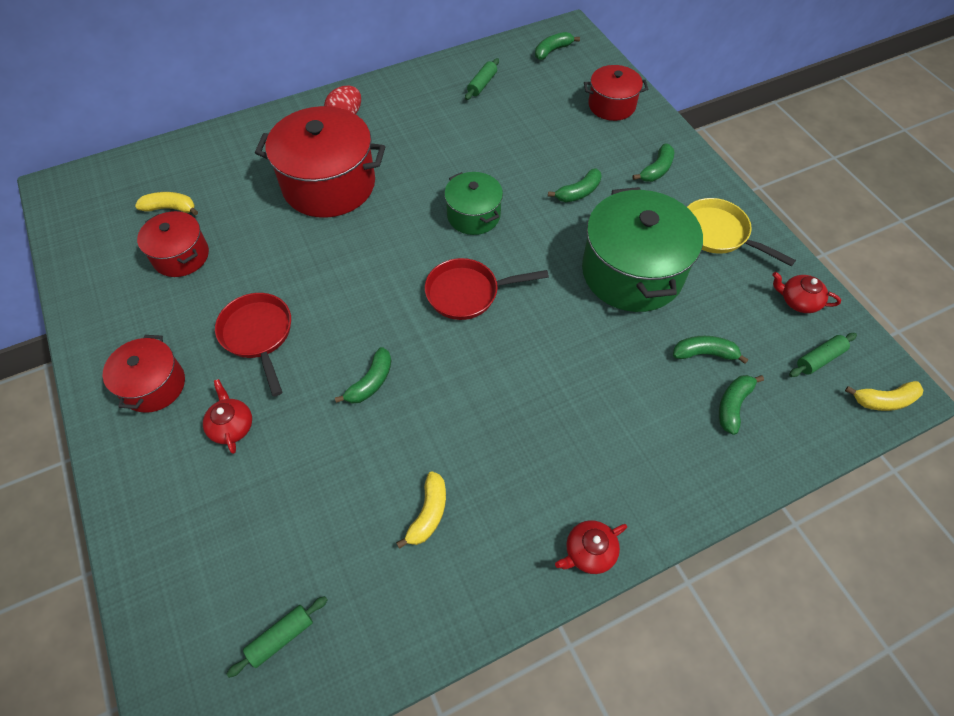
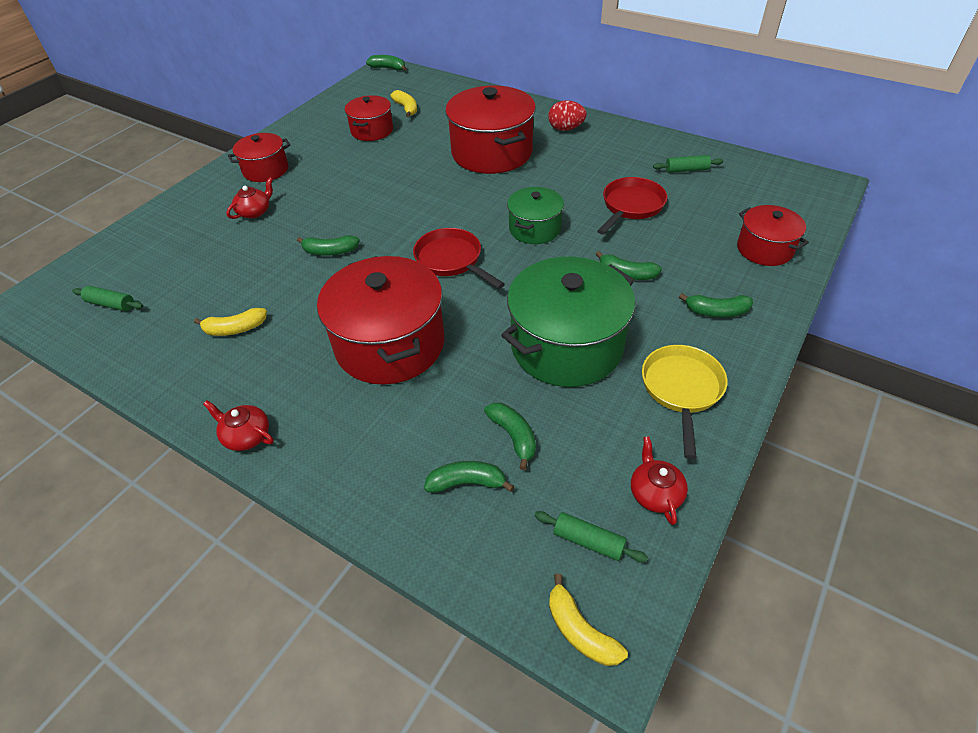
camera: 60 degrees right, 10 degrees down
(258, 335) = (333, 187): red pan -> red pan (631, 206)
(546, 389) = (390, 344): none -> red pot
(552, 51) = (784, 187): green banana -> green banana (388, 68)

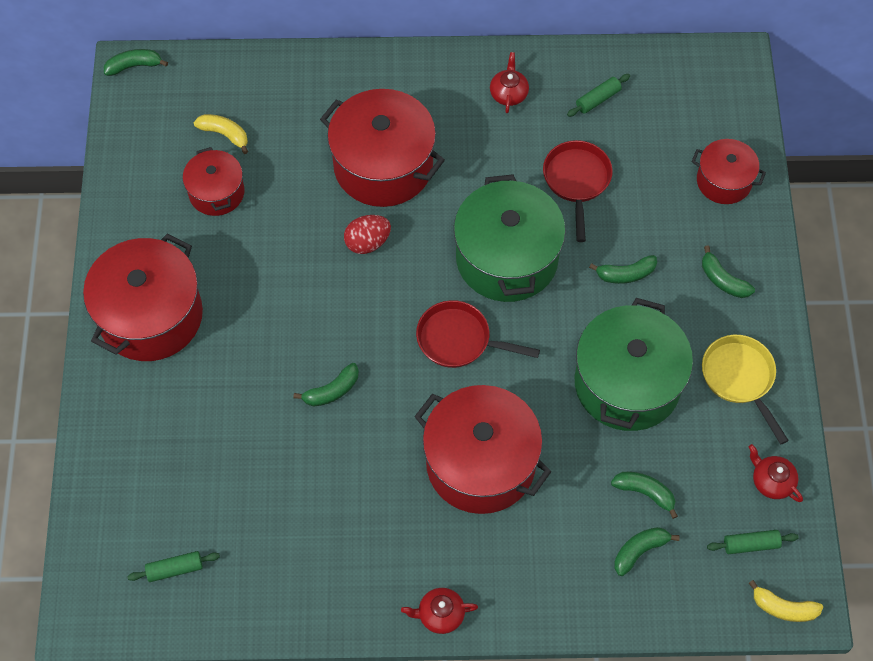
camera: 35 degrees left, 15 degrees up
(235, 329) = (327, 526): yellow banana -> none
(255, 212) = (201, 381): red teapot -> red teapot (508, 93)
(266, 170) = (151, 316): red pot -> red pot, size x1.80
(535, 229) = (507, 258): green pot -> green pot, size x1.80
(566, 129) = (435, 87): red egg -> red egg (367, 242)
(716, 312) = (723, 280): green banana -> green banana turned 75 degrees clockwise

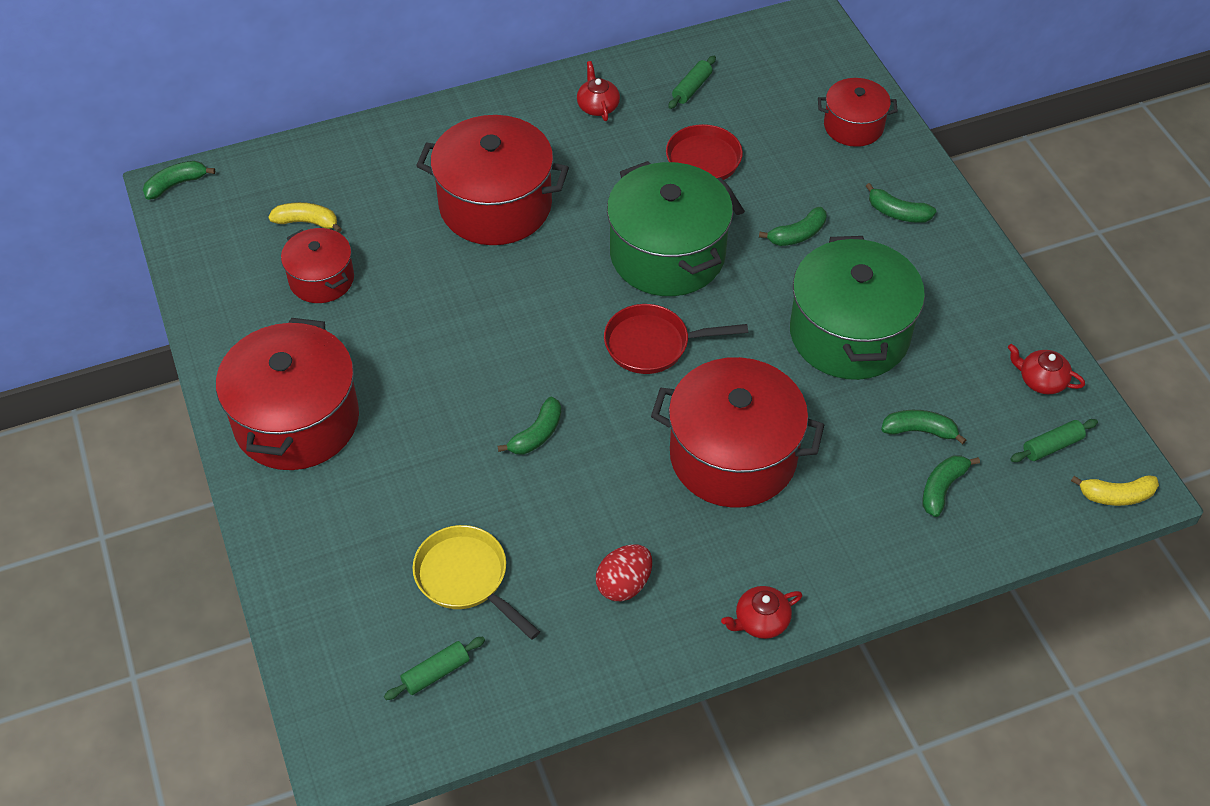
camera: 20 degrees left, 10 degrees down
(367, 242) = (511, 281): red egg -> red egg (624, 584)
(740, 378) = (960, 296): yellow pan -> yellow pan (466, 578)

